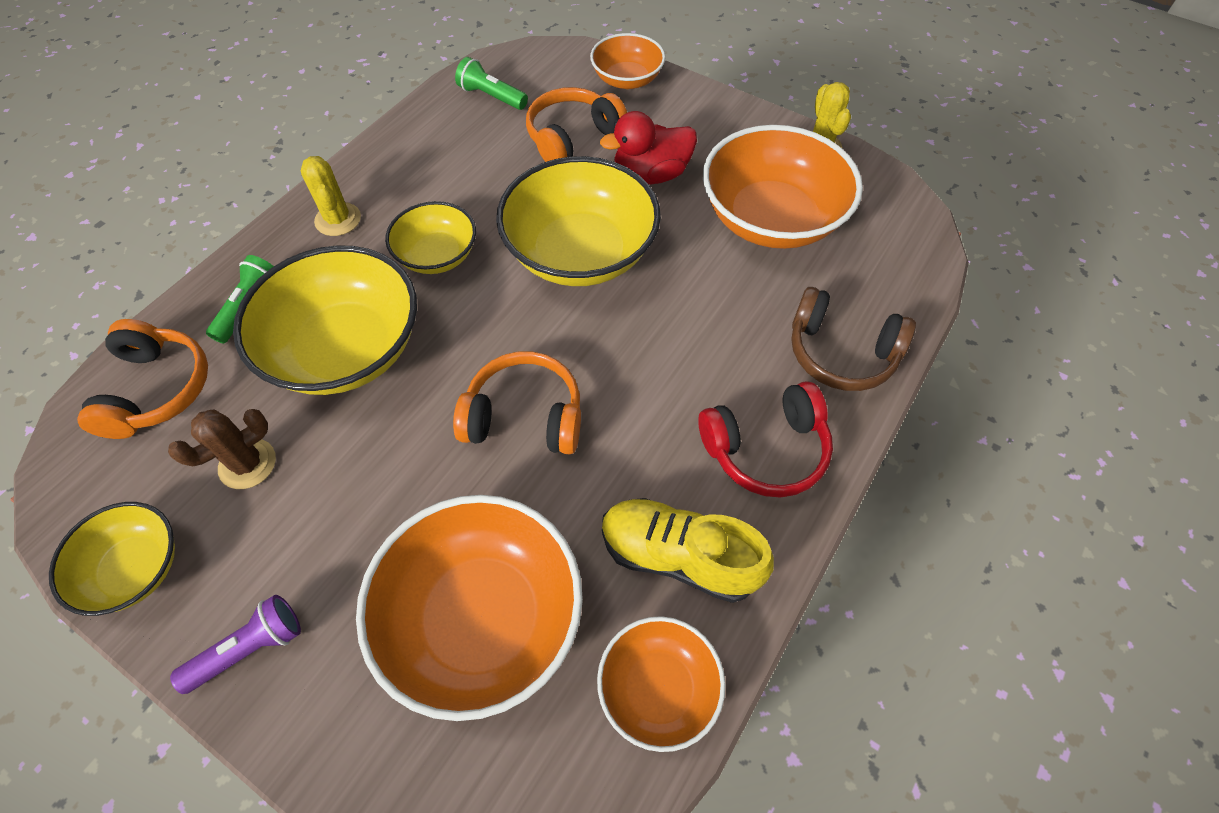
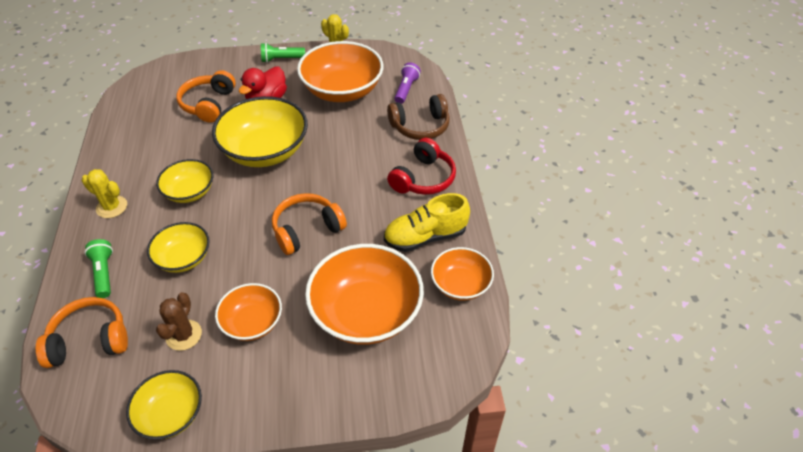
camera: 40 degrees left, 10 degrees down
(157, 389) = (90, 340): orange headphones -> orange headphones turned 60 degrees counterclockwise
(250, 648) = (270, 398): purple flashlight -> purple flashlight (406, 89)
(346, 349) = (183, 258): yellow bowl -> yellow bowl, size x0.56
(491, 96) = (141, 107): green flashlight -> green flashlight (281, 59)
(627, 79) = (211, 65): orange bowl -> orange bowl (252, 322)

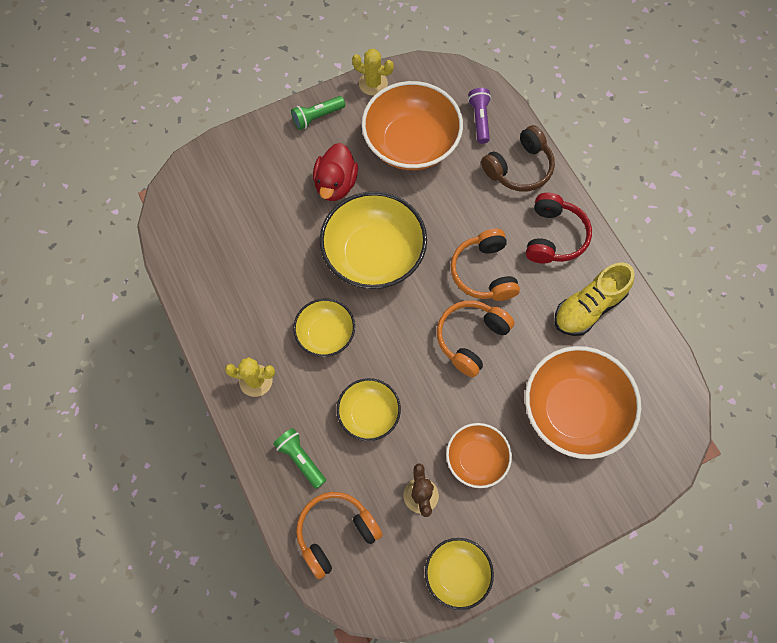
camera: 20 degrees left, 20 degrees up
(208, 104) = (273, 210): orange headphones -> orange headphones (484, 272)
(460, 284) = (644, 350): orange bowl -> none

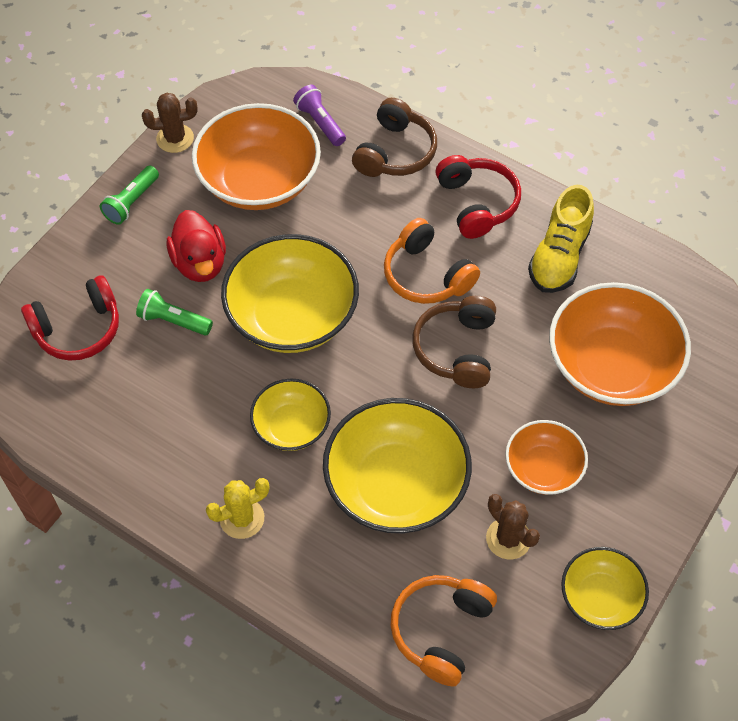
camera: 30 degrees left, 10 degrees down
(231, 191) = (78, 329): none -> red headphones
(300, 459) = (349, 574): green flashlight -> green flashlight (173, 320)
(369, 414) = (396, 485): yellow bowl -> yellow bowl, size x1.77
(373, 83) = (175, 138): yellow cactus -> brown cactus
(471, 339) = (457, 349): orange headphones -> brown headphones

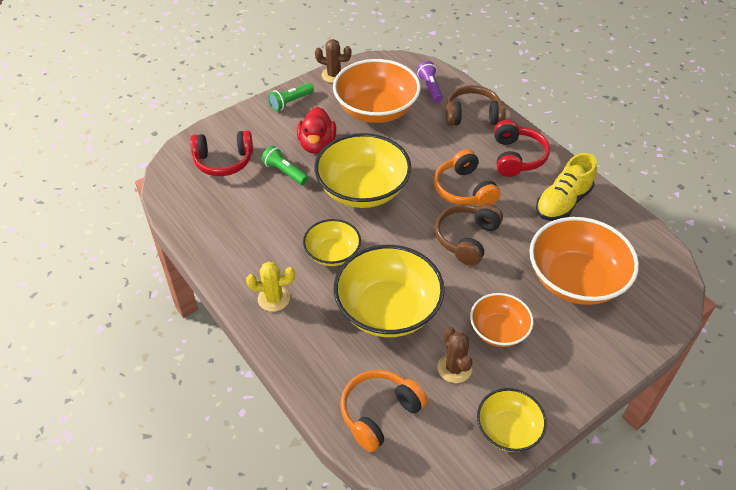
camera: 20 degrees right, 10 degrees down
(395, 152) = (472, 115): brown headphones -> brown headphones turned 135 degrees counterclockwise

